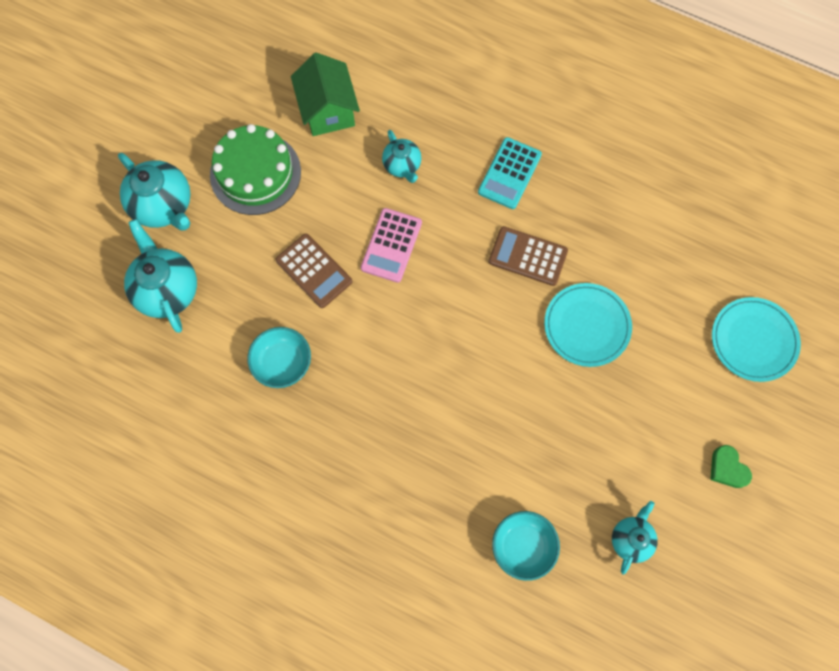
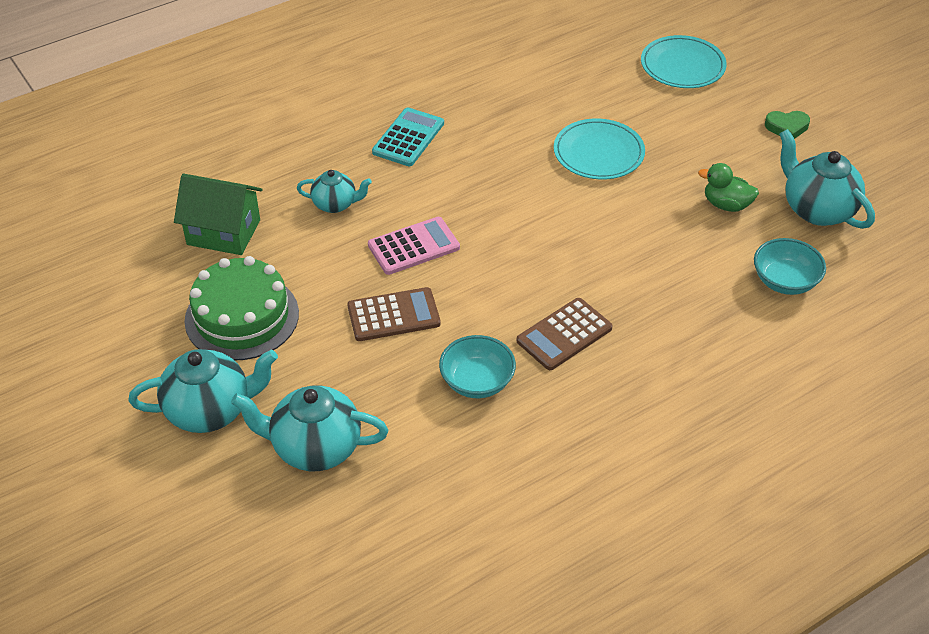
camera: 60 degrees left, 25 degrees down
(391, 245) = (413, 246): pink calculator -> pink calculator turned 75 degrees counterclockwise
(509, 173) = (408, 138): turquoise calculator -> turquoise calculator turned 120 degrees counterclockwise
(528, 256) = (501, 161): brown calculator -> brown calculator (564, 334)
(588, 459) = (726, 205): none -> green duck
(631, 539) = (817, 209): turquoise teapot -> turquoise teapot, size x1.69

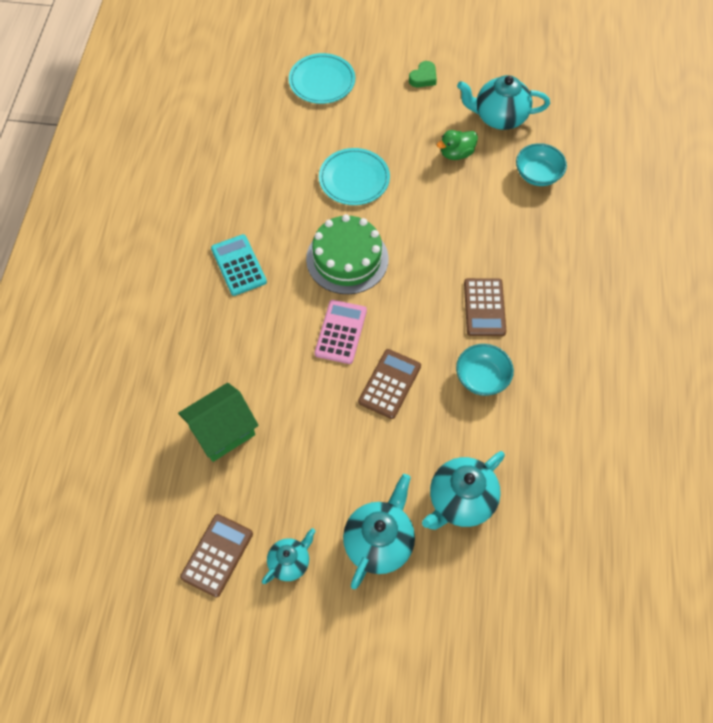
camera: 50 degrees left, 15 degrees up
(95, 304) = (217, 555): none -> brown calculator
(242, 317) = (312, 471): green cake -> green cake (347, 259)
(335, 204) = (260, 349): turquoise teapot -> turquoise teapot (290, 562)

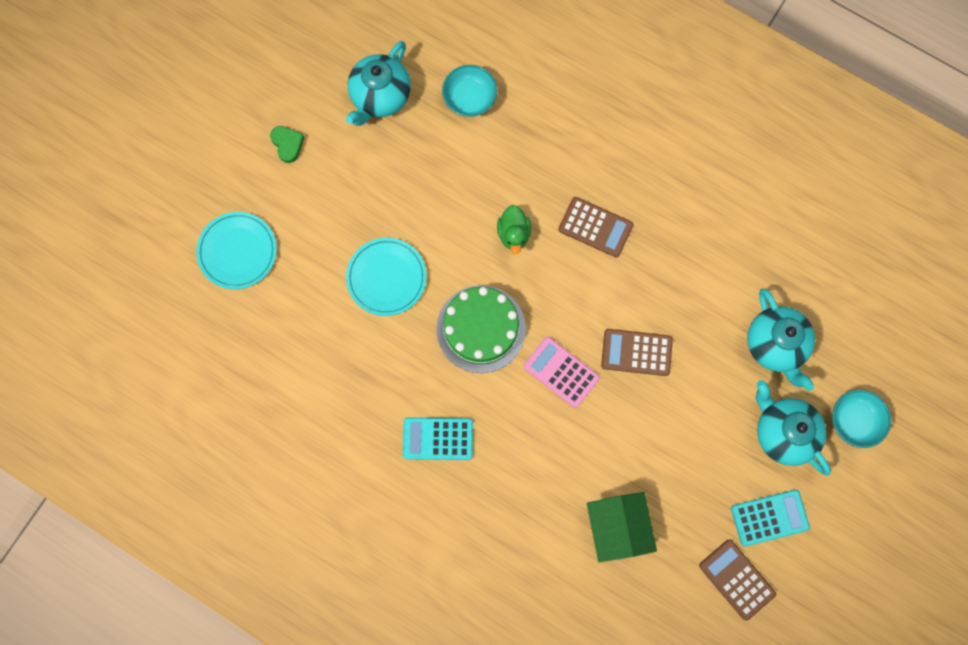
camera: 65 degrees left, 15 degrees up
(290, 562) = (769, 518): turquoise teapot -> turquoise calculator
(390, 384) = (636, 352): brown calculator -> brown calculator turned 45 degrees counterclockwise
(456, 153) = (405, 162): green duck -> green duck (514, 234)
(482, 378) = (667, 267): turquoise bowl -> turquoise bowl (854, 421)

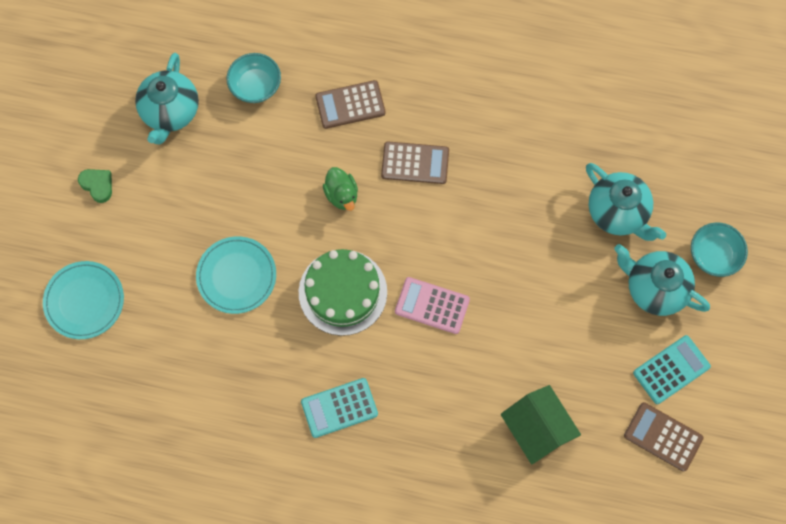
camera: 20 degrees left, 5 degrees down
(636, 352) = (494, 263): brown calculator -> brown calculator (350, 105)

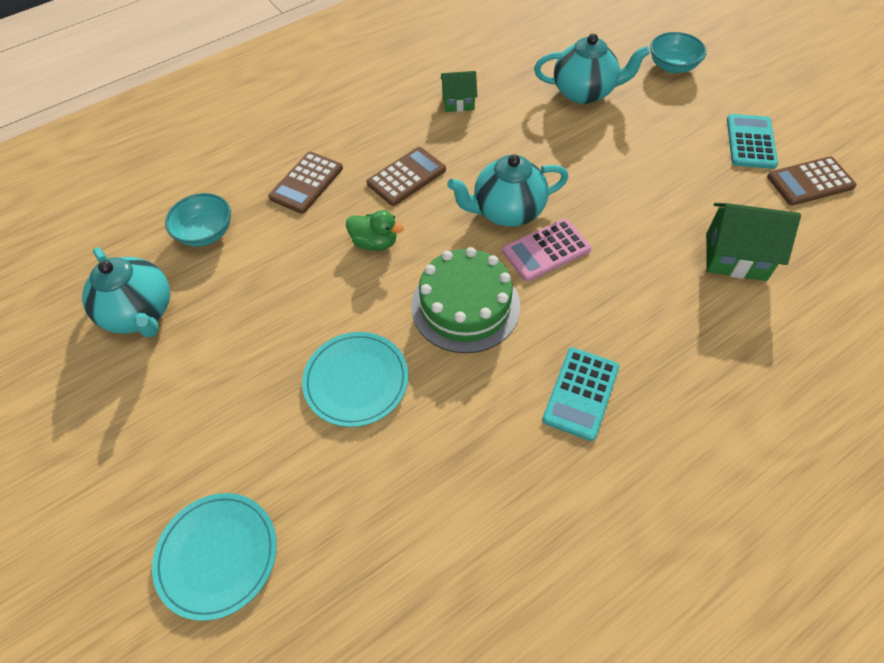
camera: 45 degrees left, 15 degrees down
(97, 185) = (121, 434): green heart -> none
(521, 133) = (458, 102): none -> green house
(654, 288) = (669, 110): turquoise teapot -> turquoise teapot (507, 211)

